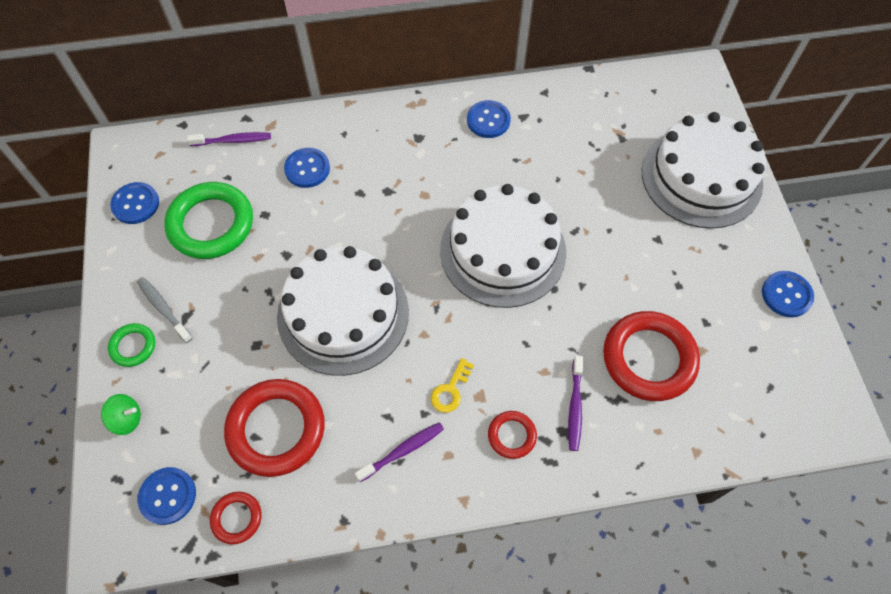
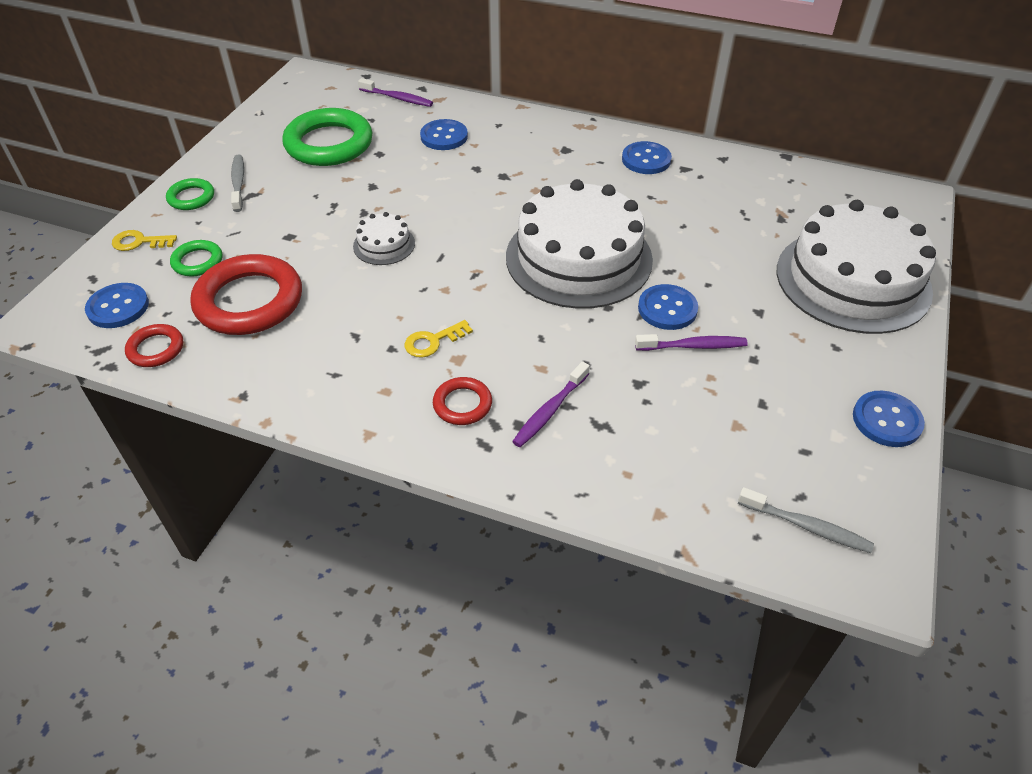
camera: 30 degrees right, 15 degrees down
(127, 419) = (139, 242): green spinning top -> yellow key
(135, 204) = (282, 111): blue button -> blue button (667, 309)
(198, 412) = (197, 261): none -> green ring
(343, 313) = (384, 245): white cake -> white cake, size x0.43
(403, 451) = (345, 367): purple toothbrush -> purple toothbrush (693, 346)
(649, 358) = (668, 406): red ring -> none
(786, 409) = (806, 526): none -> grey toothbrush

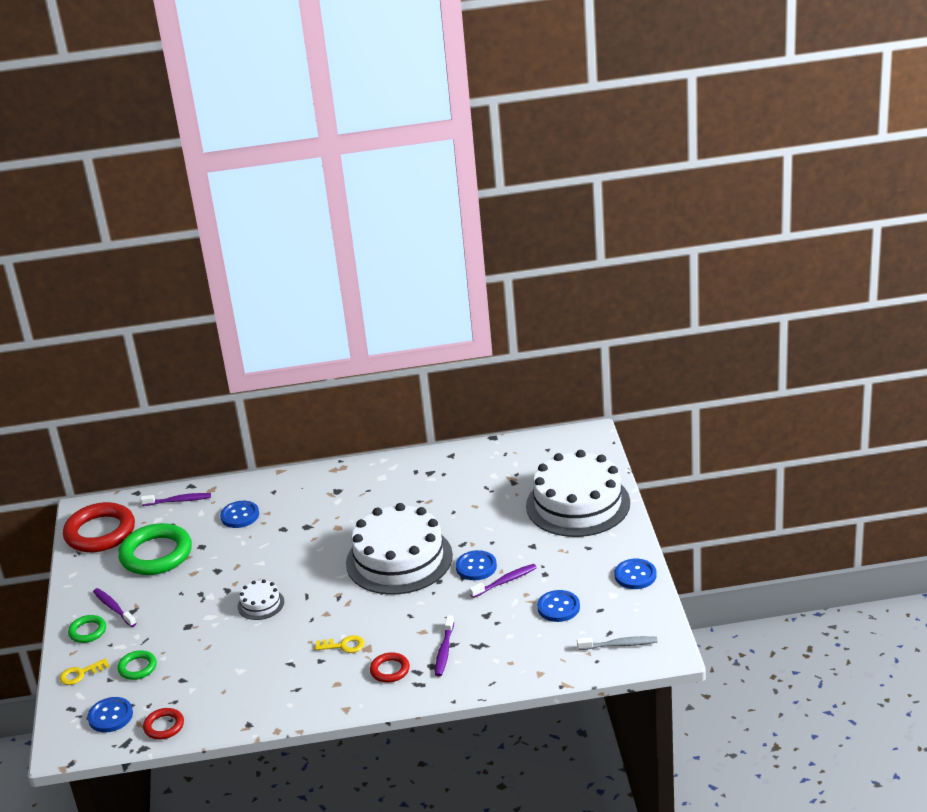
camera: 25 degrees left, 15 degrees down
(238, 183) = (113, 608): grey toothbrush -> purple toothbrush
(249, 301) = (199, 674): red ring -> red ring (100, 532)
(433, 341) = (344, 645): yellow key -> yellow key turned 120 degrees counterclockwise
(646, 160) = (399, 476): blue button -> blue button (558, 607)

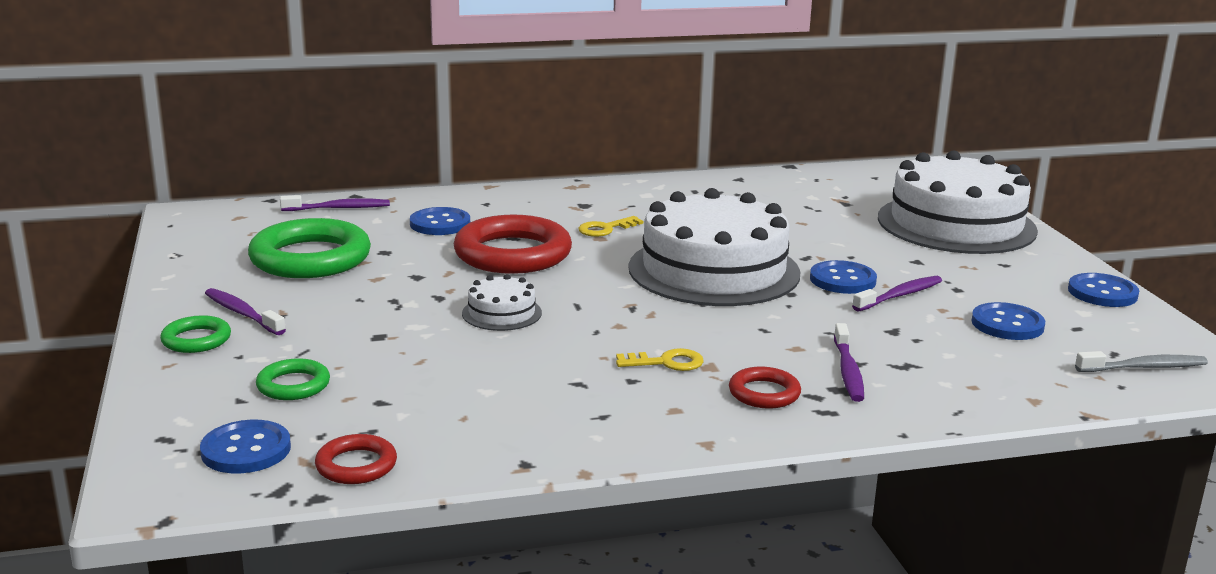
camera: 10 degrees left, 10 degrees down
(80, 674) = (184, 392): yellow key -> yellow key (605, 229)
(100, 532) = (214, 235): red ring -> red ring (512, 254)

